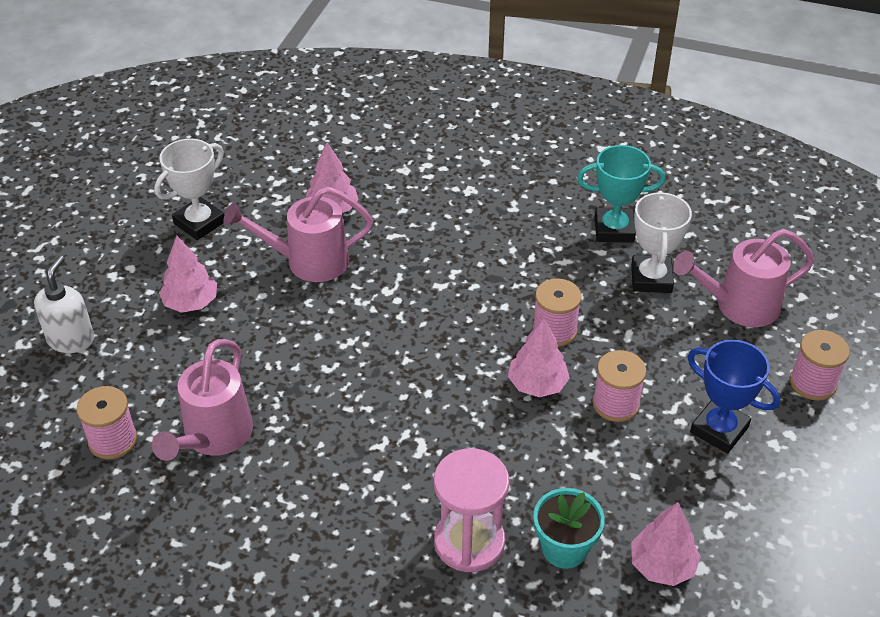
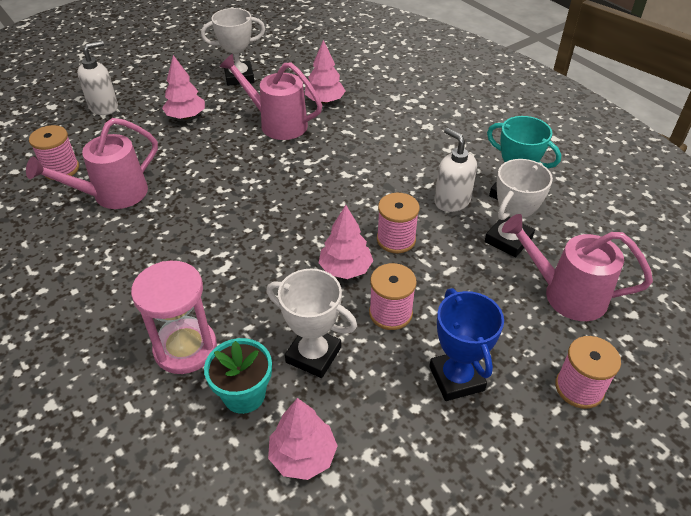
camera: 35 degrees right, 0 degrees up
(568, 264) = (452, 201): none -> white soap dispenser
(588, 479) = (313, 355): none -> white trophy

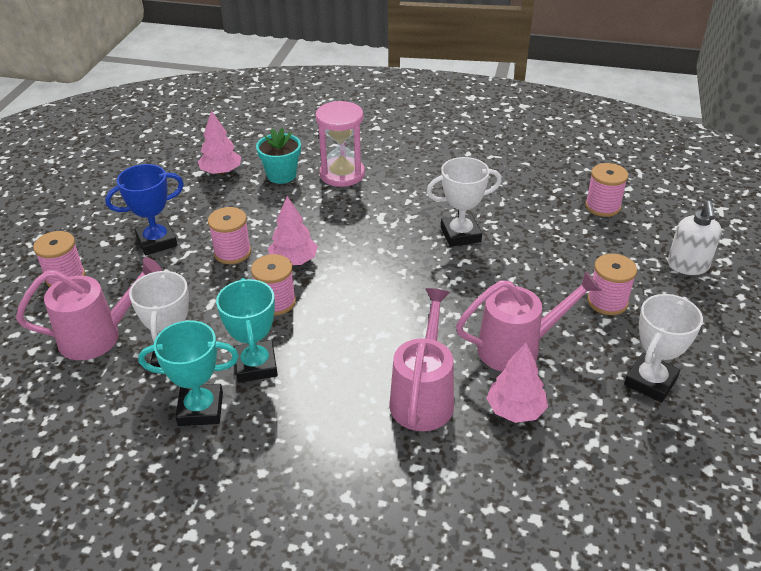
camera: 140 degrees right, 5 degrees down
(112, 195) = (532, 212): pink watering can -> pink watering can (423, 396)
(186, 116) = (607, 302): pink tree -> pink spool
(313, 355) = (261, 208): white trophy -> white trophy (460, 234)
(452, 201) = (256, 365): white soap dispenser -> turquoise trophy
(456, 378) = (157, 242): blue trophy -> blue trophy turned 60 degrees counterclockwise

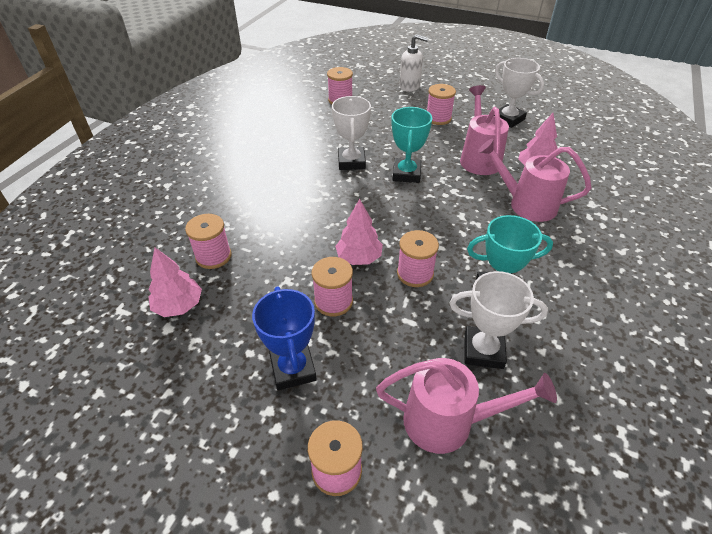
camera: 80 degrees left, 5 degrees up
(99, 336) = (449, 422): pink watering can -> pink watering can turned 105 degrees clockwise
(200, 409) = (549, 331): turquoise trophy -> turquoise trophy (406, 174)
(281, 175) = (213, 256): turquoise flower pot -> pink spool
(342, 174) = (235, 214): pink hourglass -> none

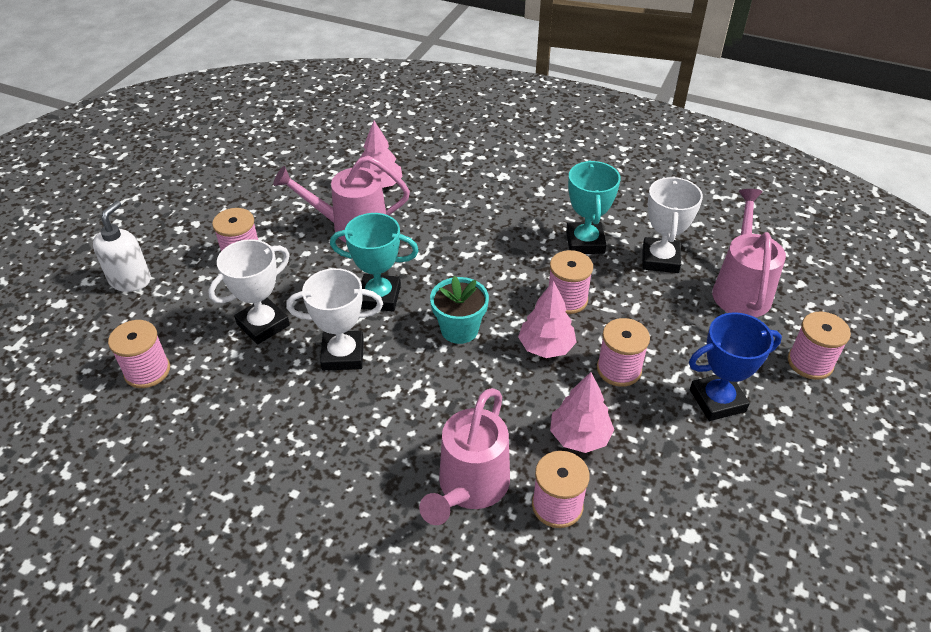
camera: 90 degrees left, 0 degrees up
(179, 306) = (653, 530): pink tree -> pink tree (579, 436)
(376, 212) = (459, 329): none -> turquoise flower pot
(508, 119) = (262, 190): white trophy -> white trophy (263, 325)
(525, 204) = (447, 202): pink watering can -> pink watering can (469, 488)

